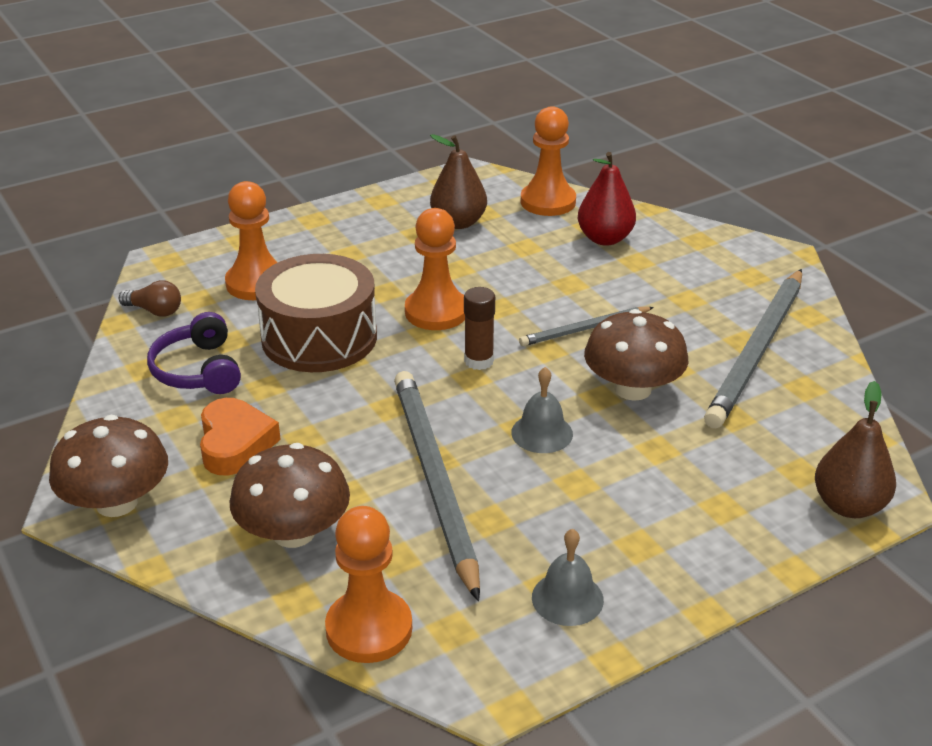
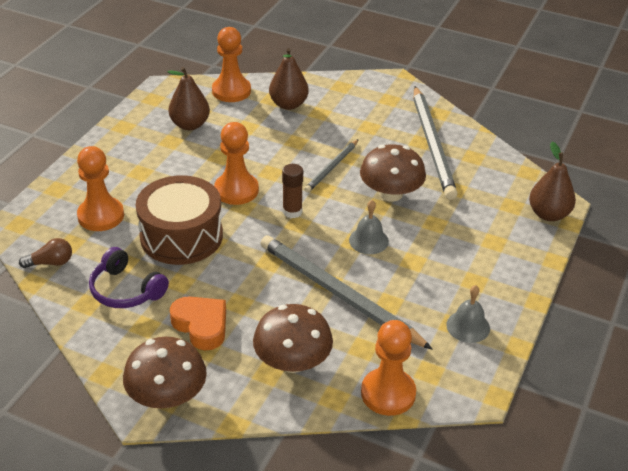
camera: 35 degrees left, 5 degrees up
(605, 239) = (288, 104): red pear -> brown pear

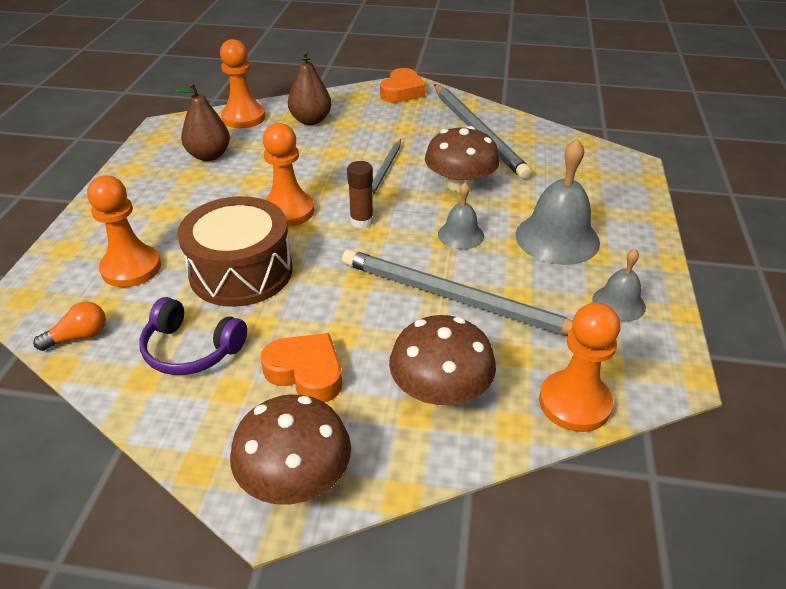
camera: 15 degrees left, 0 degrees up
(51, 263) = (79, 336): brown light bulb -> orange light bulb
(383, 88) = (402, 92): none -> orange heart
(448, 260) = (557, 238): none -> grey bell
(548, 214) = (629, 175): brown pear -> none

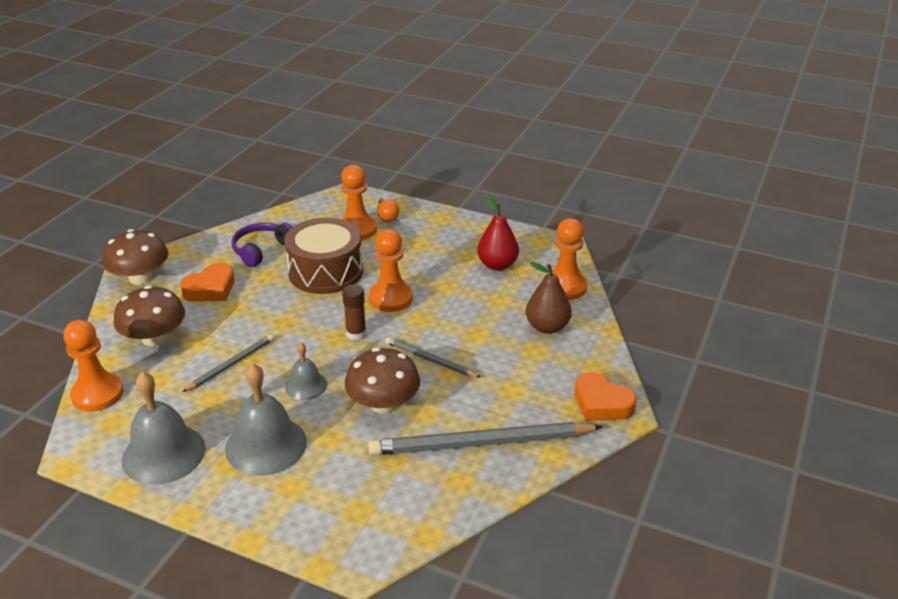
camera: 105 degrees right, 5 degrees down
(79, 336) = (300, 214): orange light bulb -> orange light bulb (387, 216)
(209, 156) = (497, 265): brown pear -> red pear
(456, 299) = (231, 364): grey pencil -> grey pencil, size x0.52
(618, 303) = (163, 453): grey bell -> grey bell, size x1.78

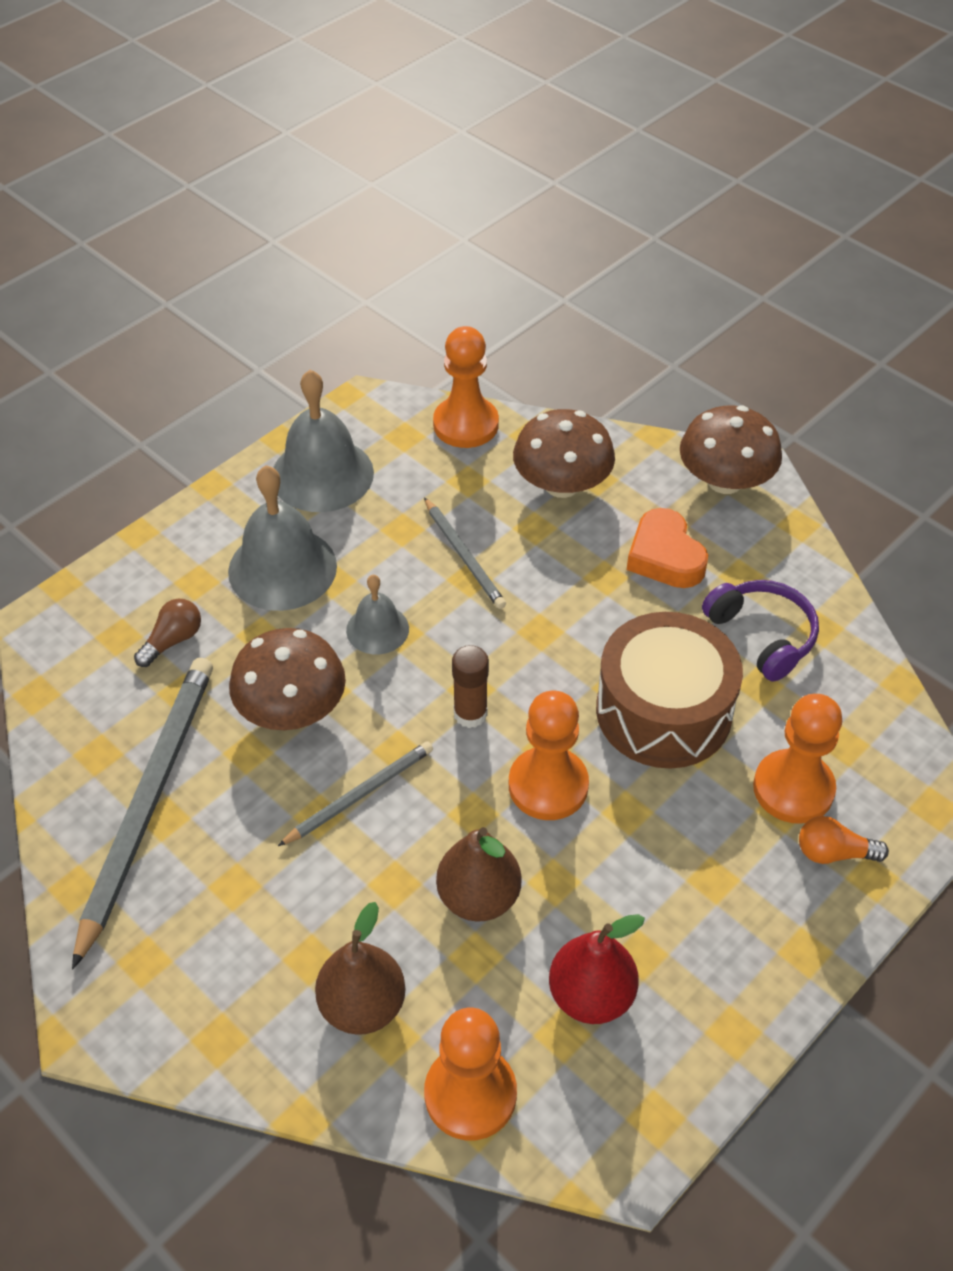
camera: 110 degrees right, 15 degrees up
(351, 479) = (173, 640): none -> brown light bulb
(468, 306) = (478, 897): none -> brown pear
(601, 403) = (132, 1004): orange heart -> none

